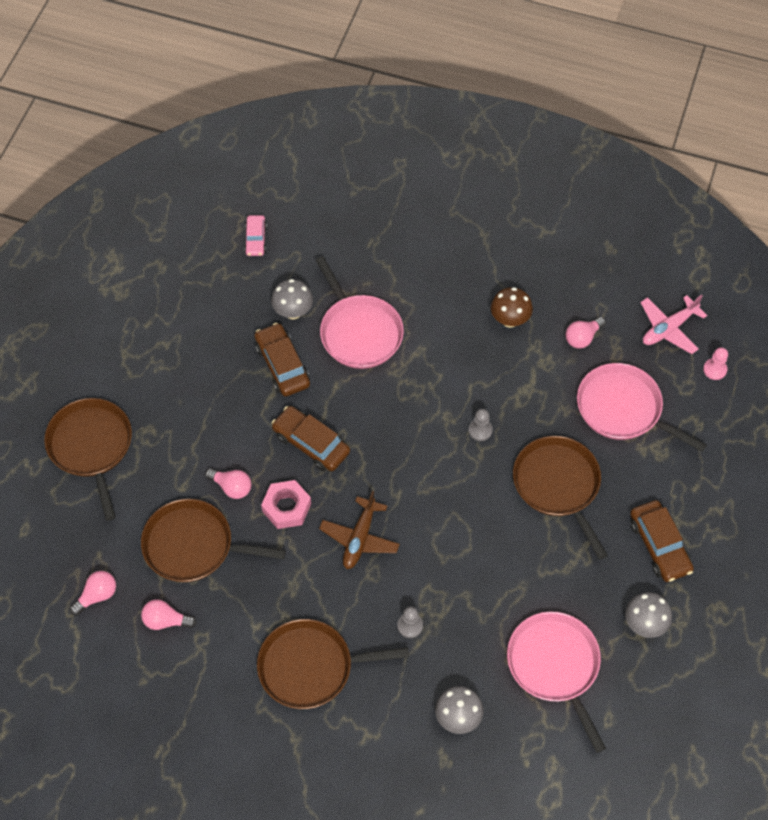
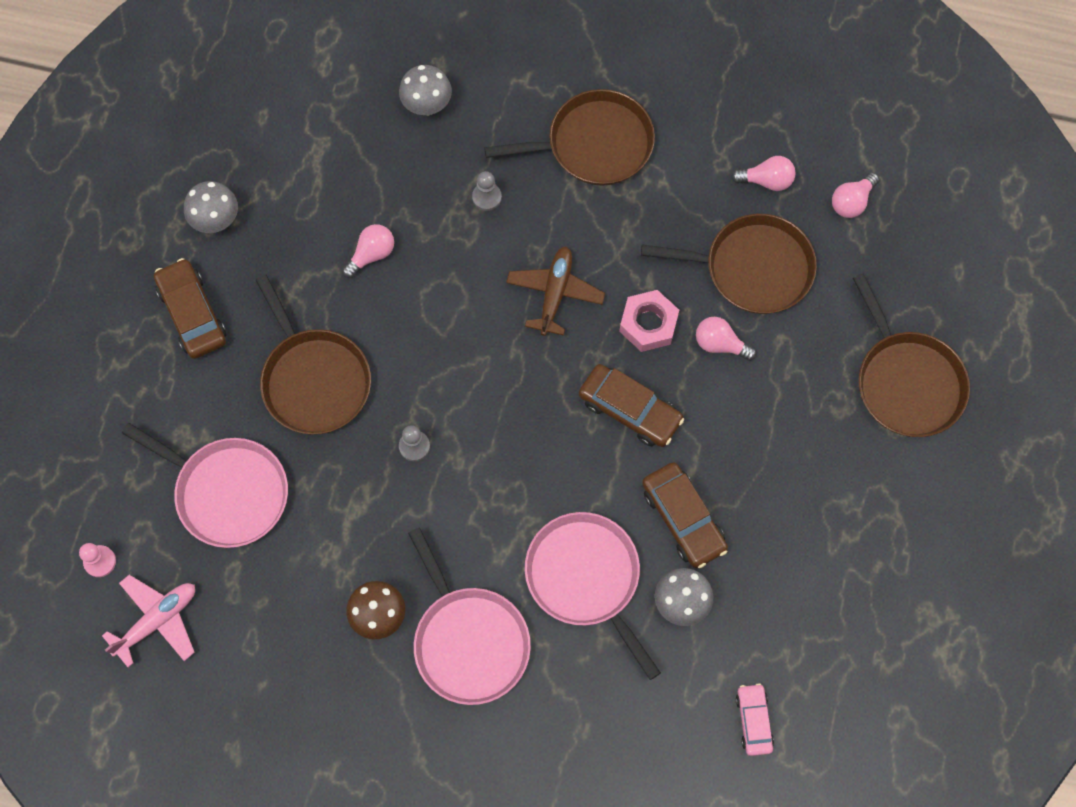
camera: 175 degrees right, 10 degrees up
(555, 666) = (320, 167): pink pan -> pink pan (468, 641)
(582, 338) = (278, 596): pink light bulb -> pink light bulb (371, 254)

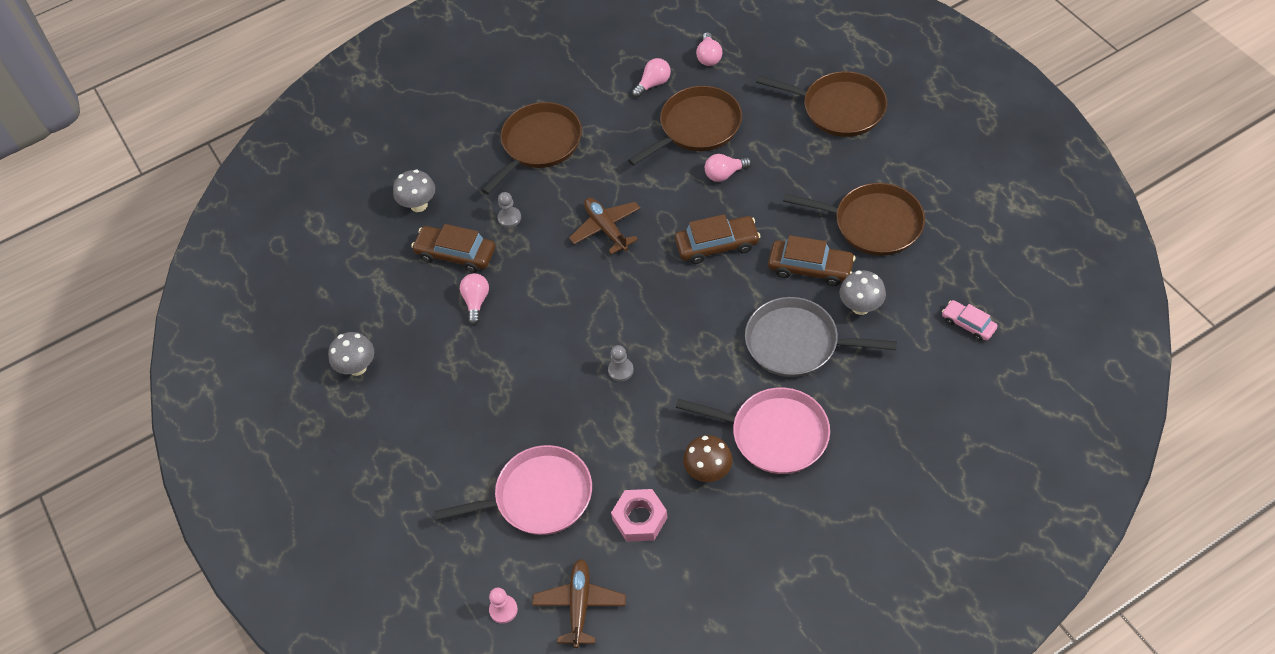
camera: 40 degrees left, 15 degrees down
(157, 621) = (579, 605): pink plane -> brown plane
(192, 314) = (401, 427): brown car -> brown car (456, 254)
(314, 380) = (519, 392): brown pan -> brown pan (873, 223)
(586, 578) = (797, 343): pink pan -> grey pan
(648, 324) = (675, 198): pink nut -> pink nut (640, 518)

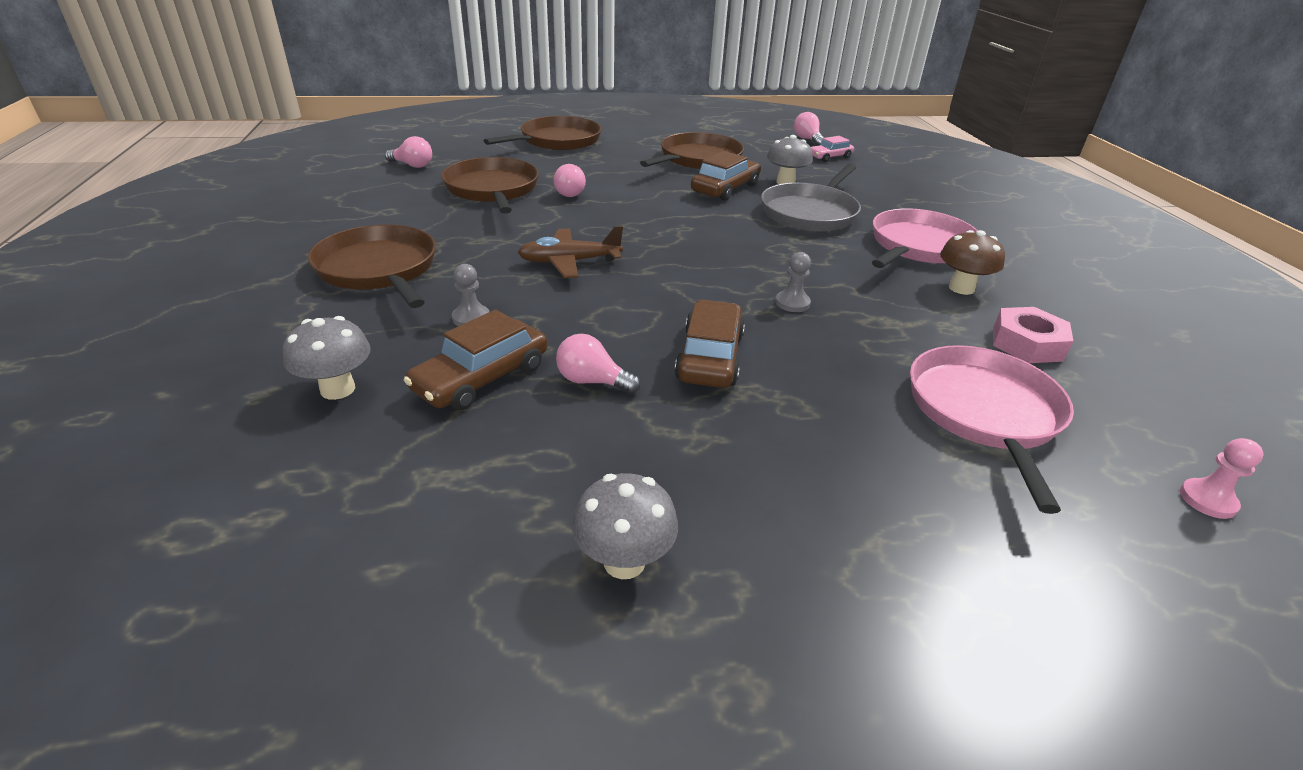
camera: 75 degrees left, 20 degrees down
(579, 605) = (1177, 422): brown plane -> none
(653, 84) = (401, 193): pink light bulb -> pink light bulb (807, 139)
(717, 245) = (657, 216): brown car -> brown car (710, 357)

